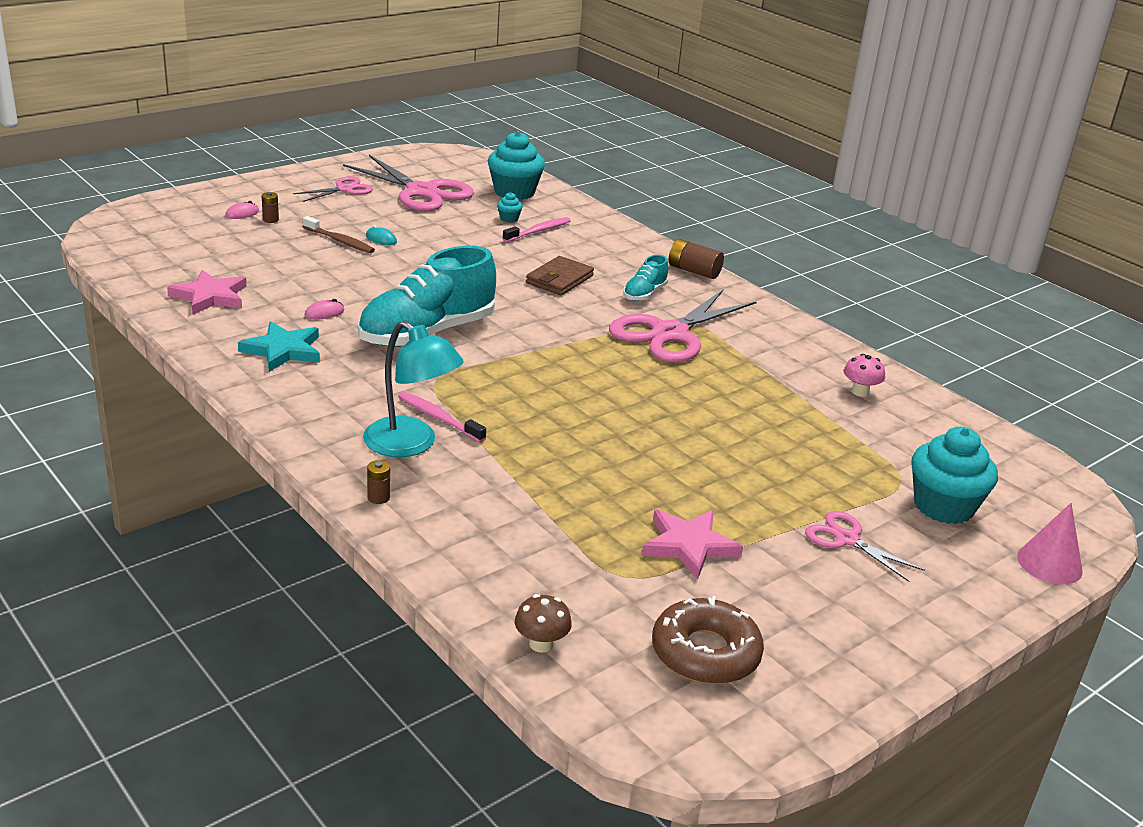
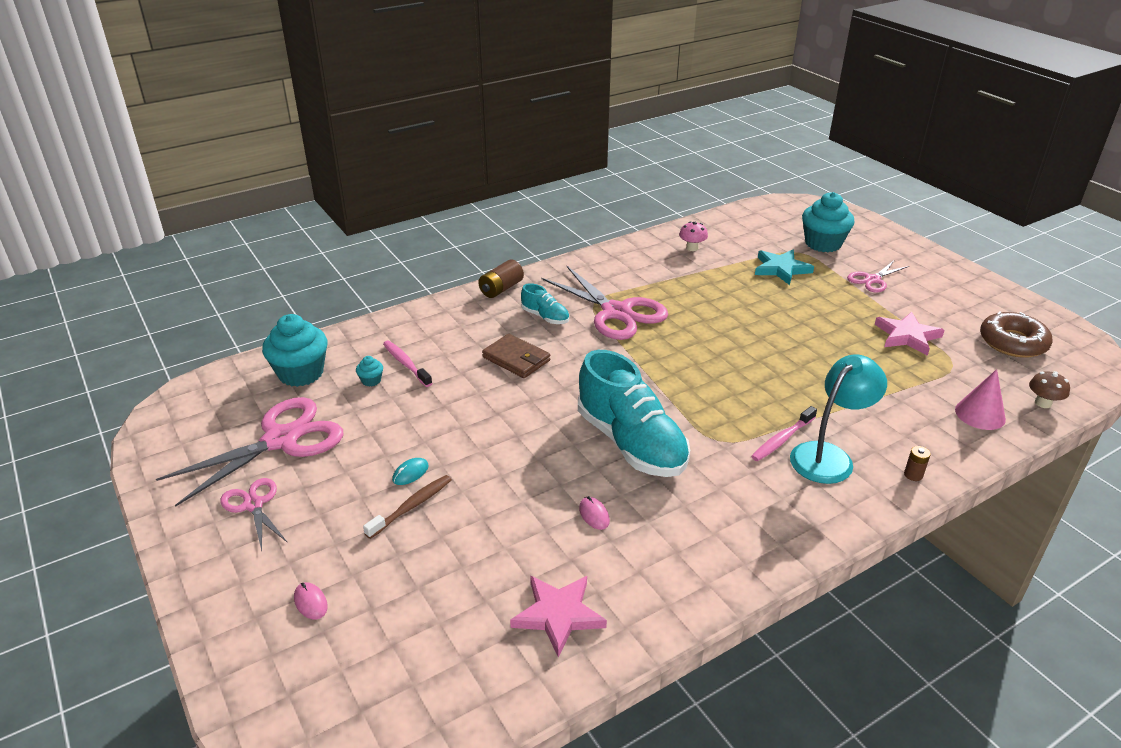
camera: 80 degrees left, 5 degrees up
(270, 220) = (337, 572): brown battery -> none
(283, 350) = (680, 543): turquoise star -> turquoise star (781, 269)
(1049, 563) = (867, 224): pink cone -> pink cone (980, 414)

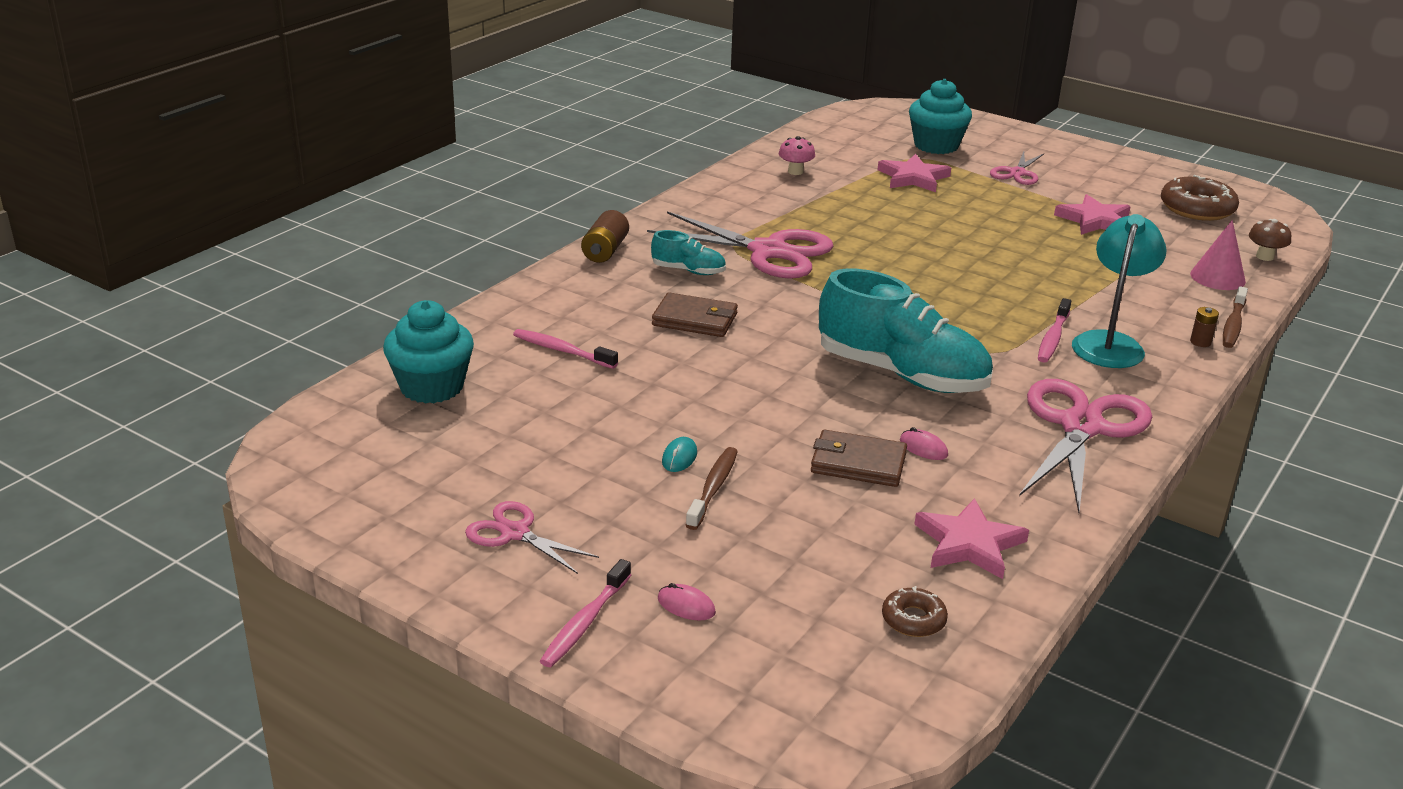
camera: 25 degrees left, 5 degrees down
(235, 594) = (585, 622): none -> pink toothbrush
(281, 440) = (480, 461): pink scissors -> pink scissors (1081, 427)
(371, 380) = (534, 376): turquoise cupcake -> none
(459, 672) = (913, 619): none -> brown donut
(533, 514) = (858, 463): none -> brown wallet
(781, 269) = (913, 178): turquoise star -> pink star
(958, 465) = (1233, 325): none -> brown toothbrush

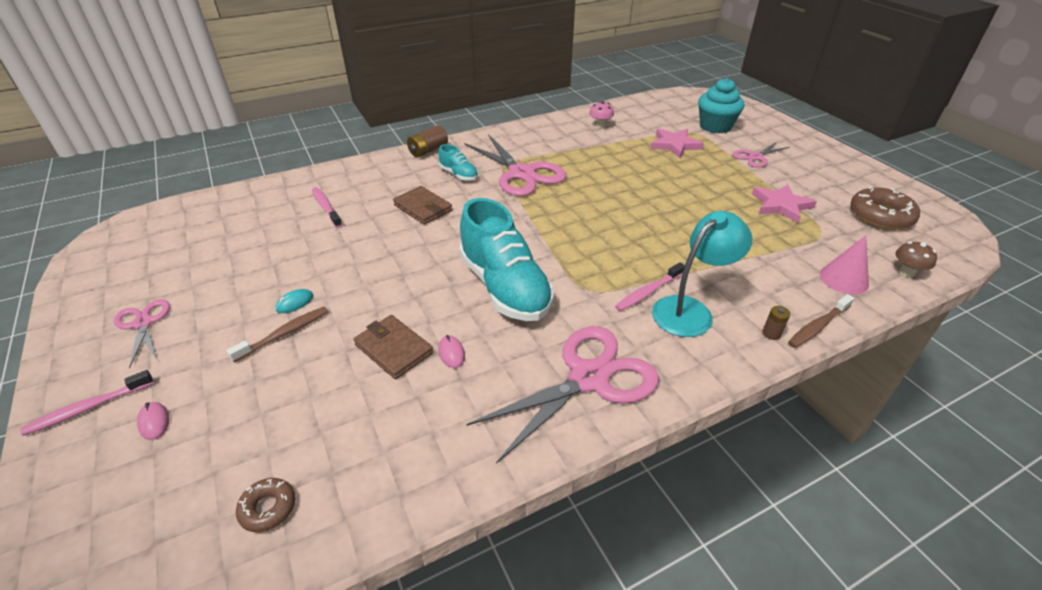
camera: 30 degrees right, 10 degrees up
(432, 387) = (234, 211): turquoise cupcake -> none
(969, 544) = (387, 453): pink star -> none

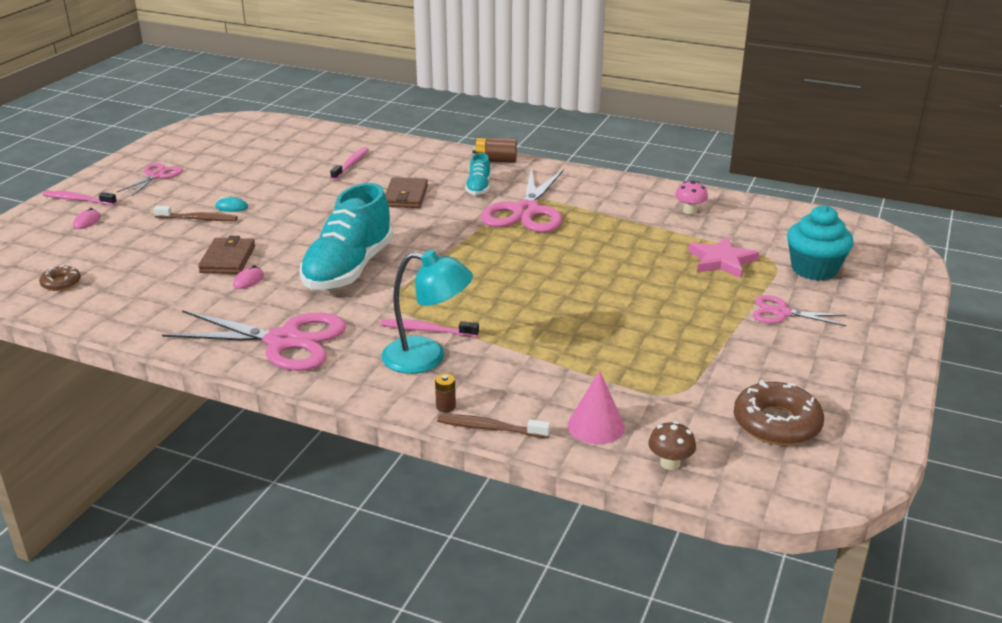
camera: 50 degrees right, 10 degrees down
(781, 205) = (692, 356): pink star -> none

